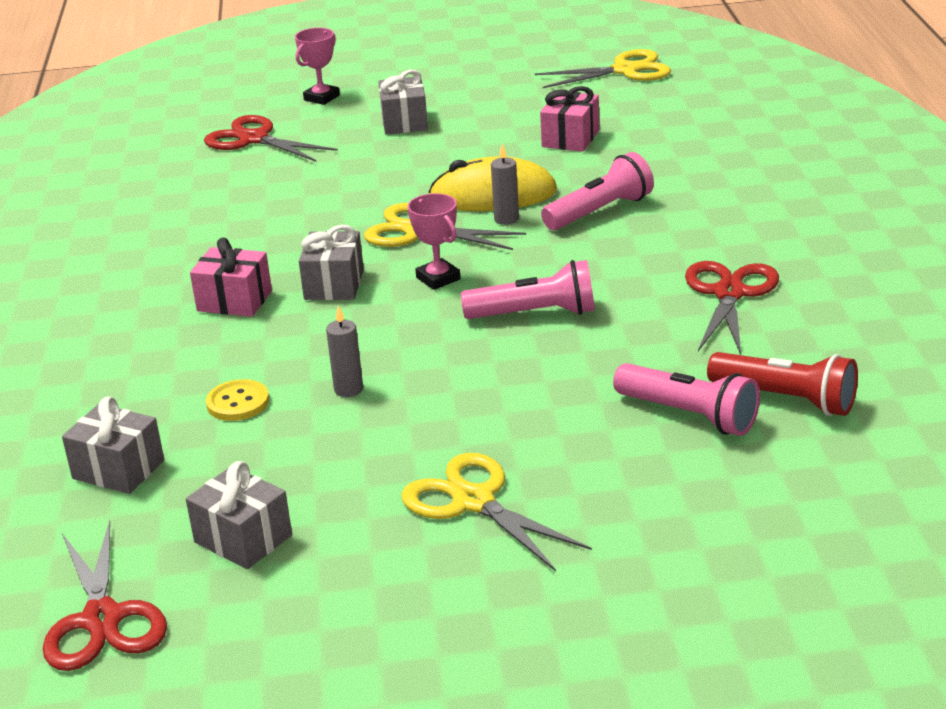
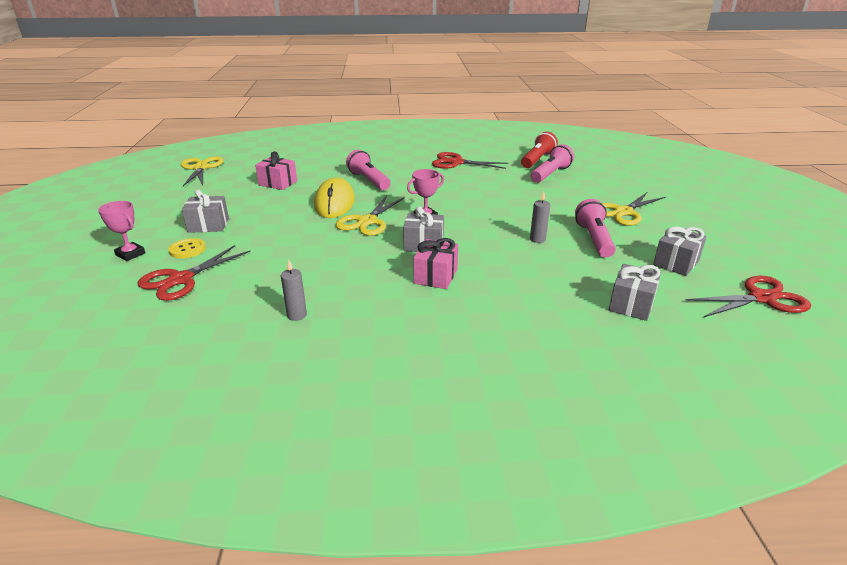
camera: 90 degrees left, 0 degrees up
(238, 402) = (554, 270): yellow button -> yellow button (187, 249)
(506, 219) = (365, 200): grey candle -> grey candle (297, 315)
(535, 314) = (467, 197): pink flashlight -> pink flashlight (594, 239)

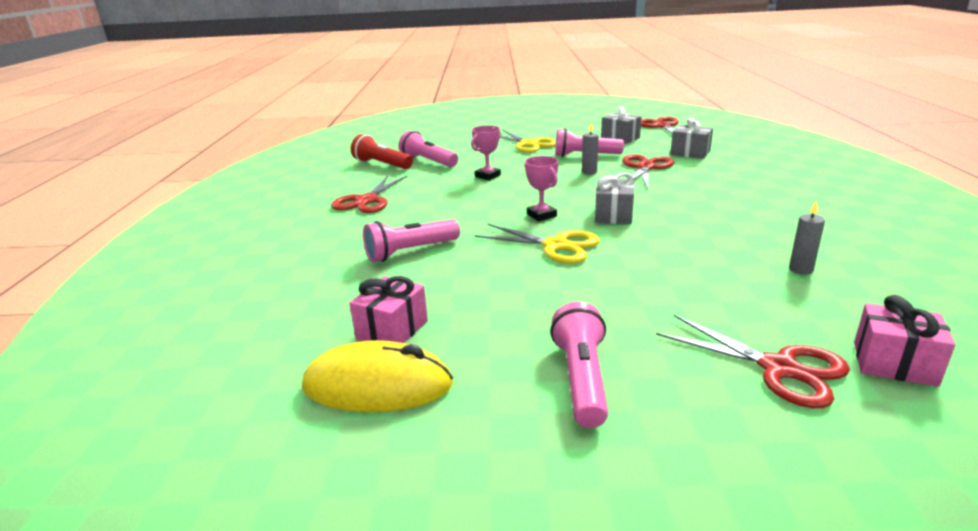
camera: 85 degrees left, 5 degrees down
(130, 254) = (726, 455): pink trophy -> pink trophy (487, 176)
(187, 249) = (682, 383): yellow button -> none
(201, 168) = (237, 462): yellow scissors -> none
(208, 225) = (582, 379): grey gift -> pink flashlight
(334, 202) = (491, 271): yellow mouse -> yellow mouse (377, 386)
(436, 276) = (679, 209): pink gift -> pink gift (894, 363)
(560, 269) = (645, 168): none -> red scissors

